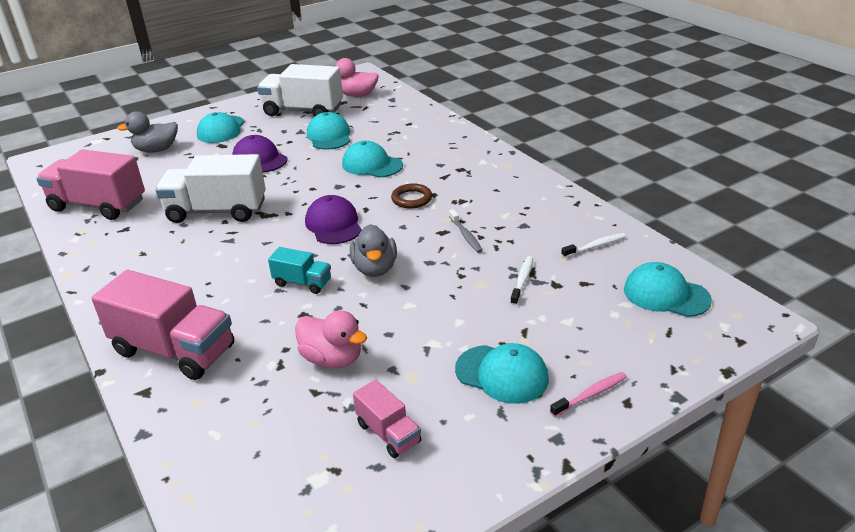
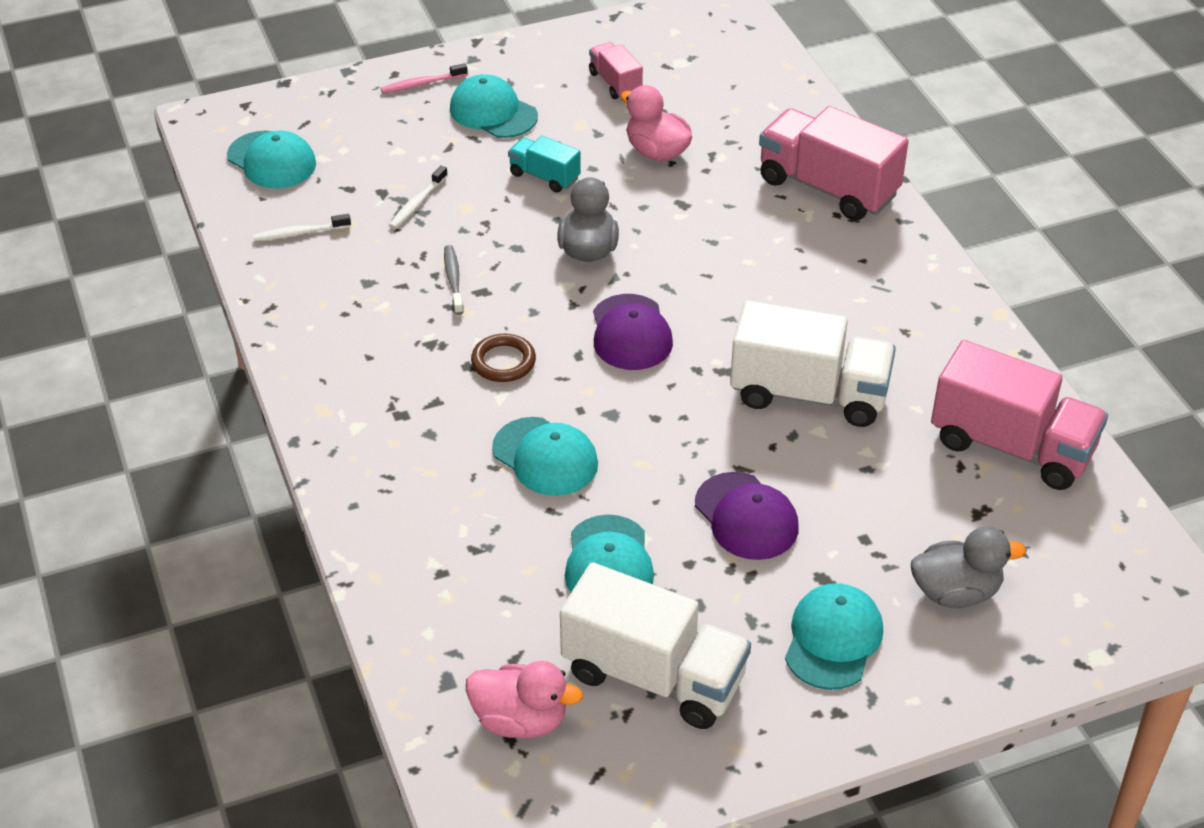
camera: 170 degrees left, 10 degrees up
(302, 283) = (682, 246): turquoise truck -> turquoise truck (544, 176)

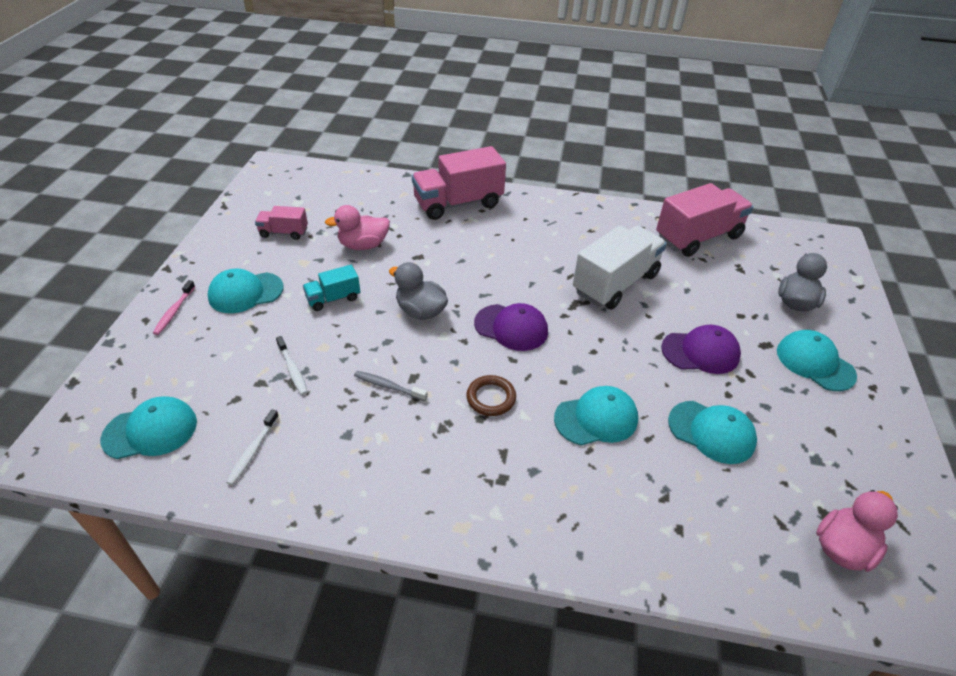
camera: 60 degrees left, 0 degrees up
(653, 676) = (821, 456): white truck -> none

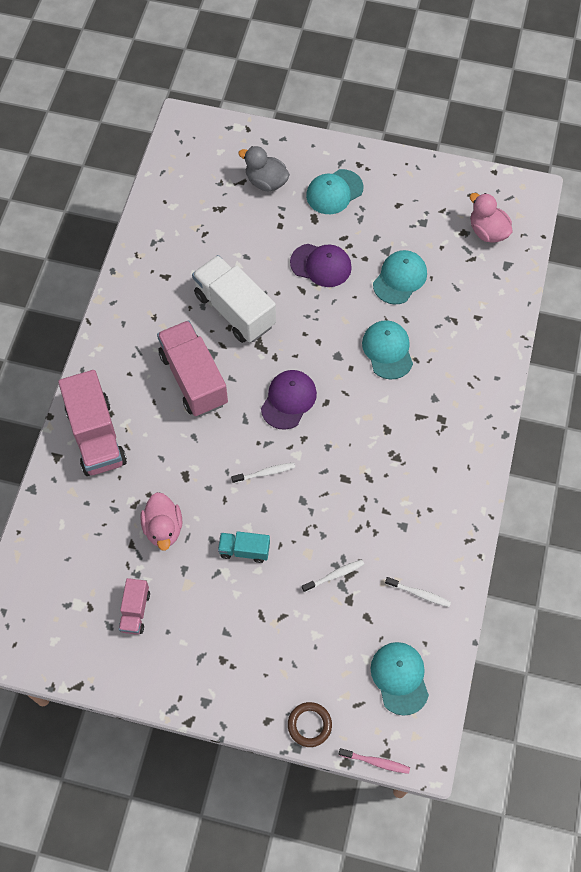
camera: 85 degrees left, 20 degrees up
(174, 311) = (256, 696): pink toothbrush -> pink toothbrush (375, 762)
(245, 292) = (232, 633): turquoise cap -> none
(333, 298) = (244, 550): turquoise truck -> turquoise truck turned 120 degrees clockwise
(388, 386) = (354, 497): grey toothbrush -> none
(420, 311) = (265, 473): grey duck -> white toothbrush
(491, 398) = (367, 421): brown ring -> brown ring (309, 725)
(698, 237) = (172, 229): pink truck -> pink truck (194, 379)
(700, 352) = (321, 265): purple cap -> purple cap turned 105 degrees clockwise

